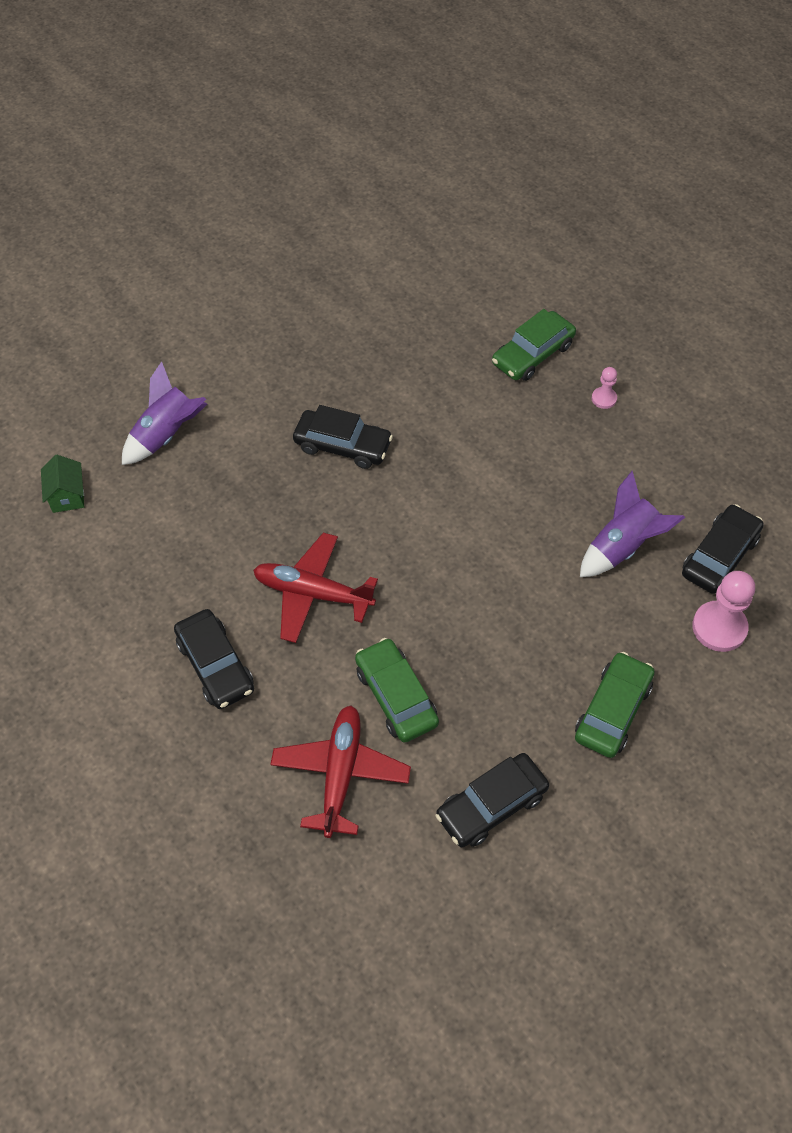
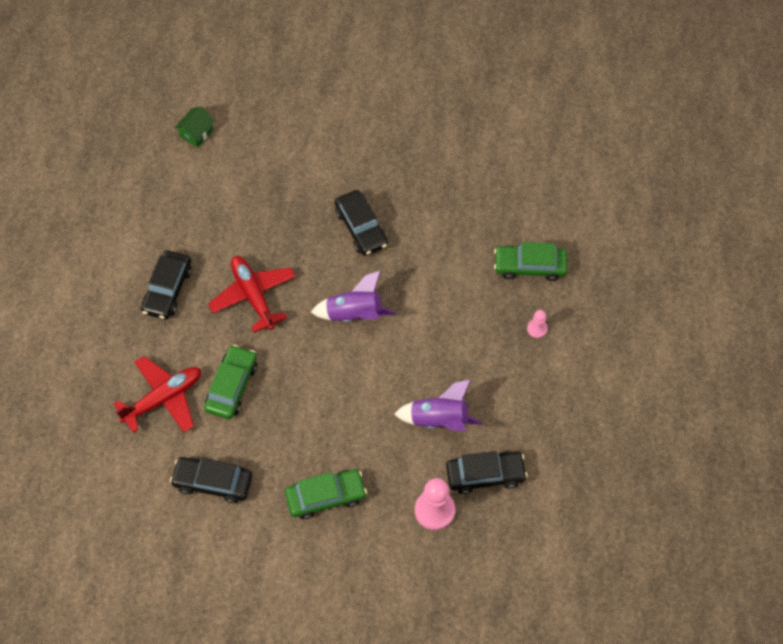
camera: 45 degrees right, 5 degrees up
(166, 435) = (279, 141): purple rocket -> purple rocket (354, 314)

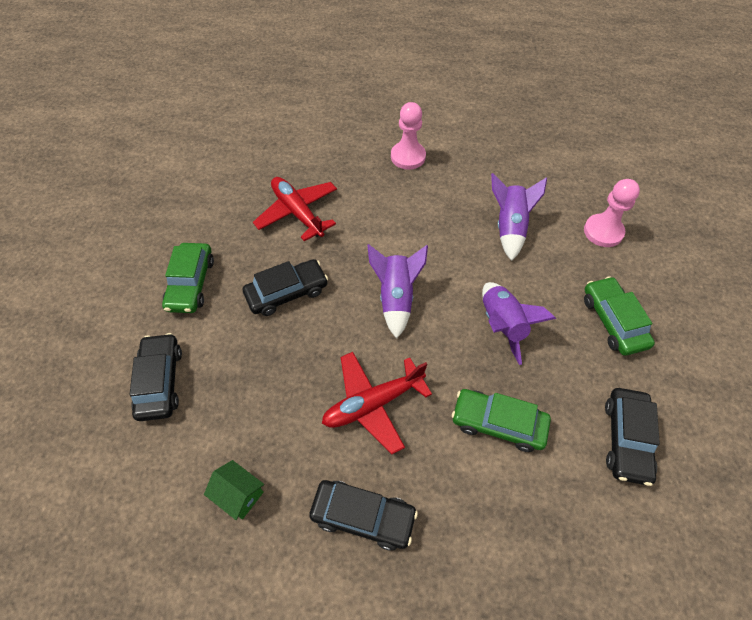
camera: 90 degrees left, 5 degrees down
(163, 398) = (526, 510): red plane -> red plane (298, 213)
(196, 133) = (109, 492): green house -> green house (239, 494)
(324, 399) = (502, 325): none -> purple rocket
(485, 475) = (558, 195): black car -> black car (160, 381)
(530, 266) = (342, 159): green car -> green car (191, 283)
(537, 329) = (408, 157): pink pawn -> pink pawn, size x1.90

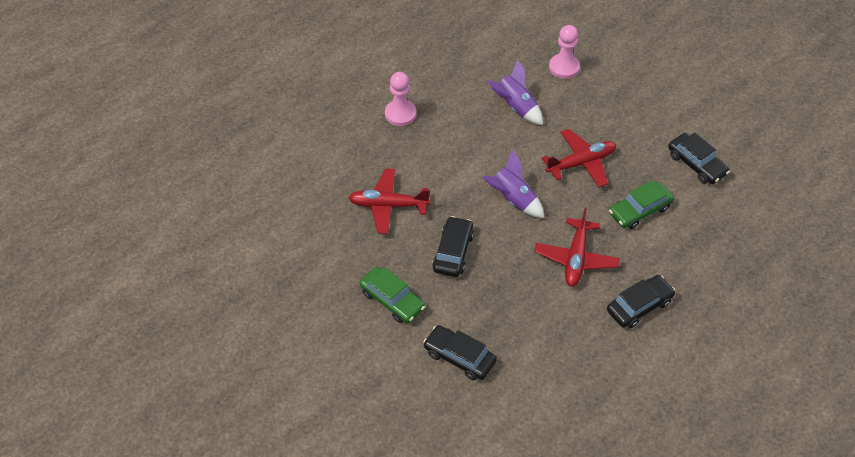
camera: 50 degrees left, 5 degrees down
(239, 494) = (576, 356): green house -> none
(502, 325) = (581, 163): purple rocket -> red plane
(613, 321) = (626, 113): green car -> none

